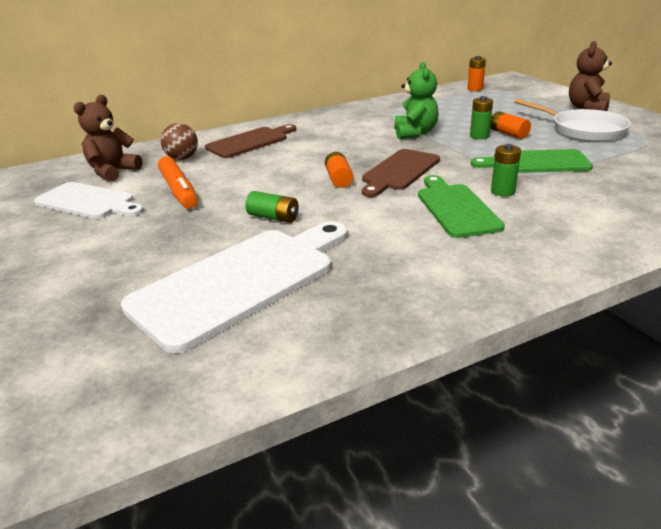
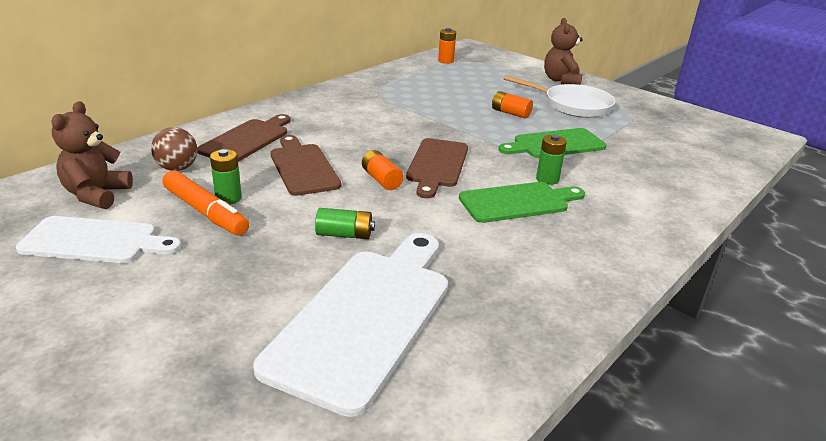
camera: 25 degrees left, 0 degrees up
(279, 165) = (303, 167): none -> brown cutting board
(415, 133) = (422, 117): green teddy bear -> none
(456, 208) = (518, 202): green cutting board -> green cutting board turned 105 degrees clockwise
(479, 136) = (486, 118): green battery -> green battery (228, 198)

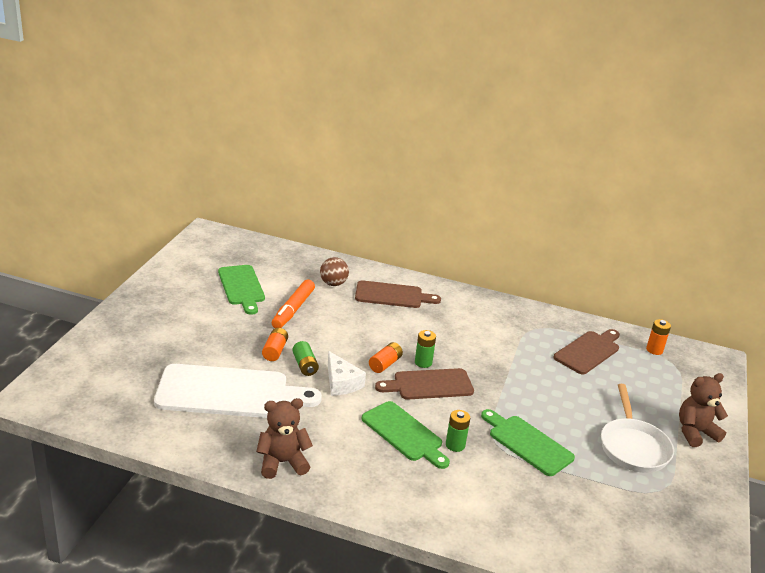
camera: 65 degrees right, 0 degrees up
(95, 241) = (241, 287): white cutting board -> green cutting board
(96, 195) = (284, 270): brown teddy bear -> brown teddy bear (282, 462)
(228, 198) = (313, 312): green battery -> green battery (423, 362)
(303, 167) = (374, 328): brown cutting board -> brown cutting board (588, 351)
(400, 217) = (341, 383): none -> white cheese
(510, 113) = (569, 408): orange battery -> orange battery (275, 351)

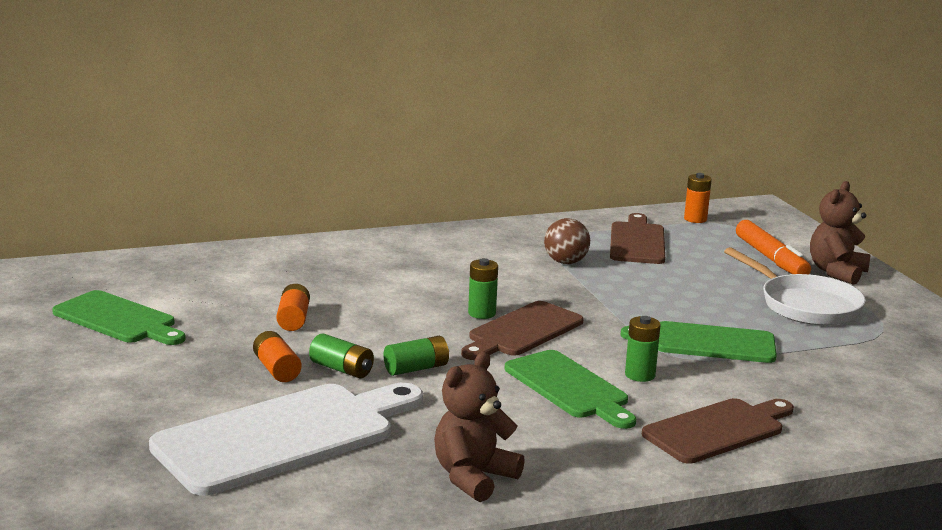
camera: 35 degrees left, 10 degrees down
(293, 310) = (233, 319): orange marker -> orange marker (771, 259)
(333, 283) = (245, 275): brown ball -> brown ball (565, 262)
(341, 383) = (416, 369): white cheese -> green battery
(385, 364) = (440, 331): orange battery -> orange battery (293, 319)
(392, 295) = (341, 263): brown cutting board -> brown cutting board (718, 430)
(404, 434) = (569, 387): green cutting board -> green cutting board turned 45 degrees clockwise

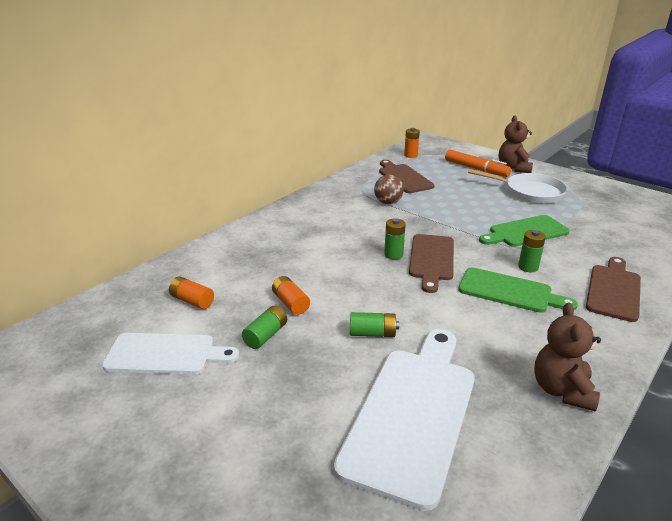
camera: 30 degrees left, 10 degrees up
(118, 319) = (165, 354): green cutting board -> white cutting board
(277, 369) = (332, 352): orange battery -> orange battery (192, 301)
(416, 369) = (414, 313): green battery -> green battery (266, 335)

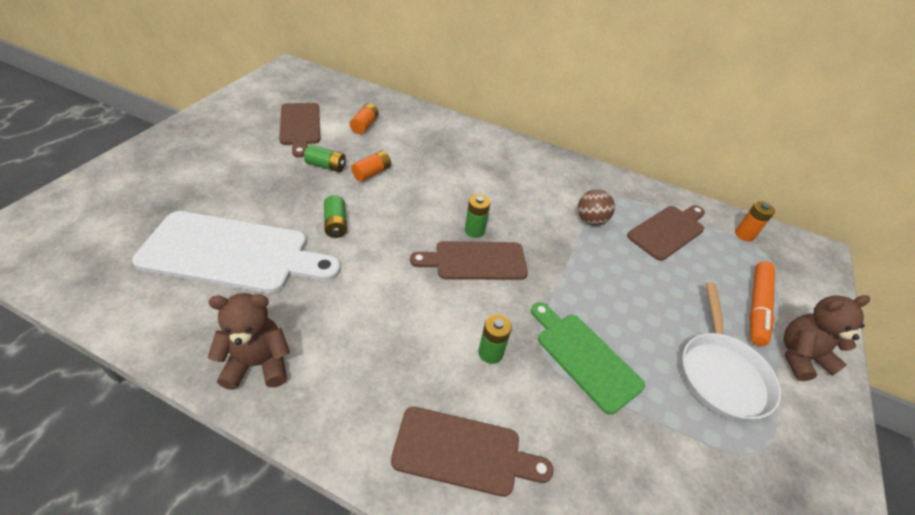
camera: 70 degrees right, 15 degrees up
(165, 354) = (300, 126): white cutting board -> brown cutting board
(509, 291) = (429, 330): green cutting board -> none

